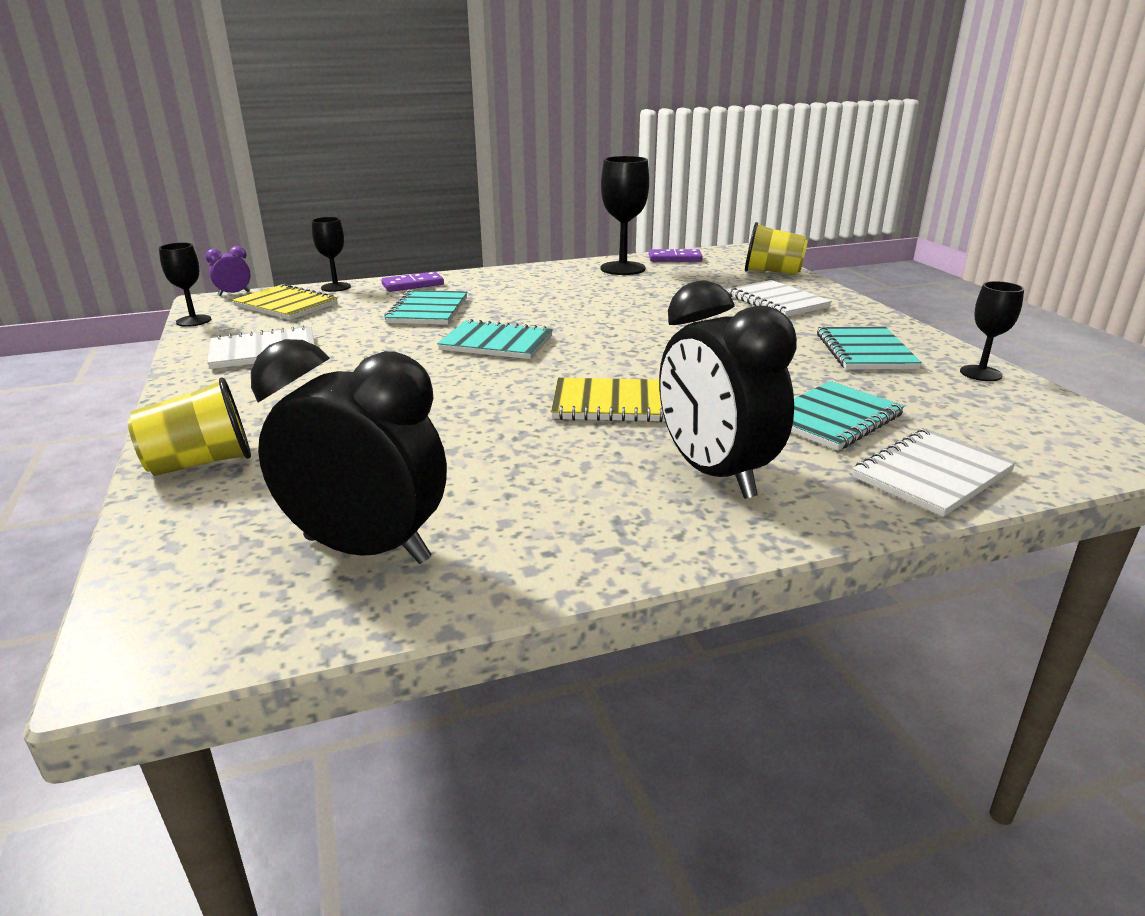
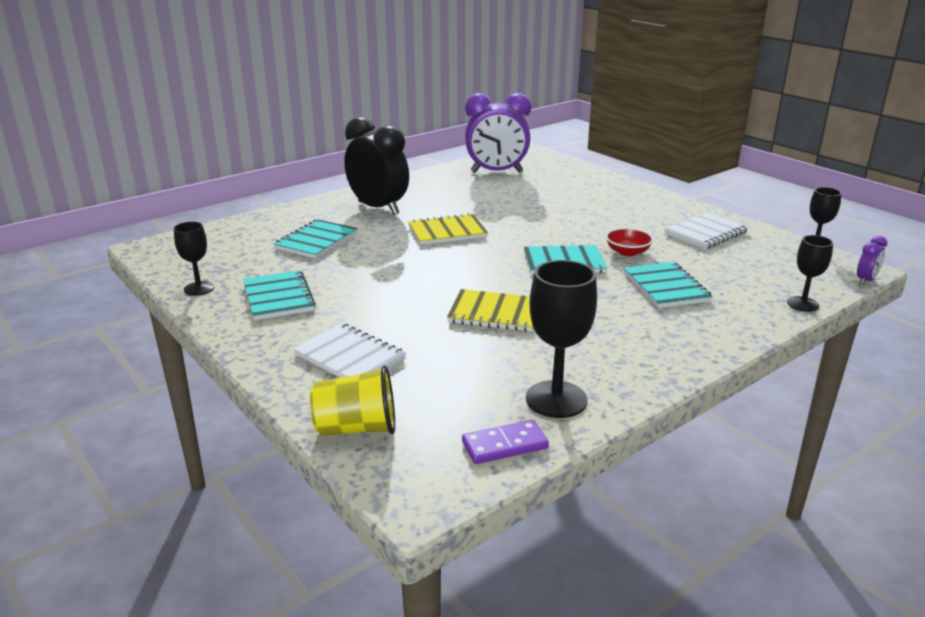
camera: 160 degrees right, 0 degrees up
(200, 463) = (607, 183): yellow cup -> none
(286, 305) = (789, 274): yellow notebook -> yellow notebook (495, 313)
(367, 549) = (496, 172): black clock -> purple clock
(403, 344) = (627, 252): none -> red bowl
(413, 285) = (740, 320): purple domino -> none
(932, 475) = (274, 221): white notebook -> none

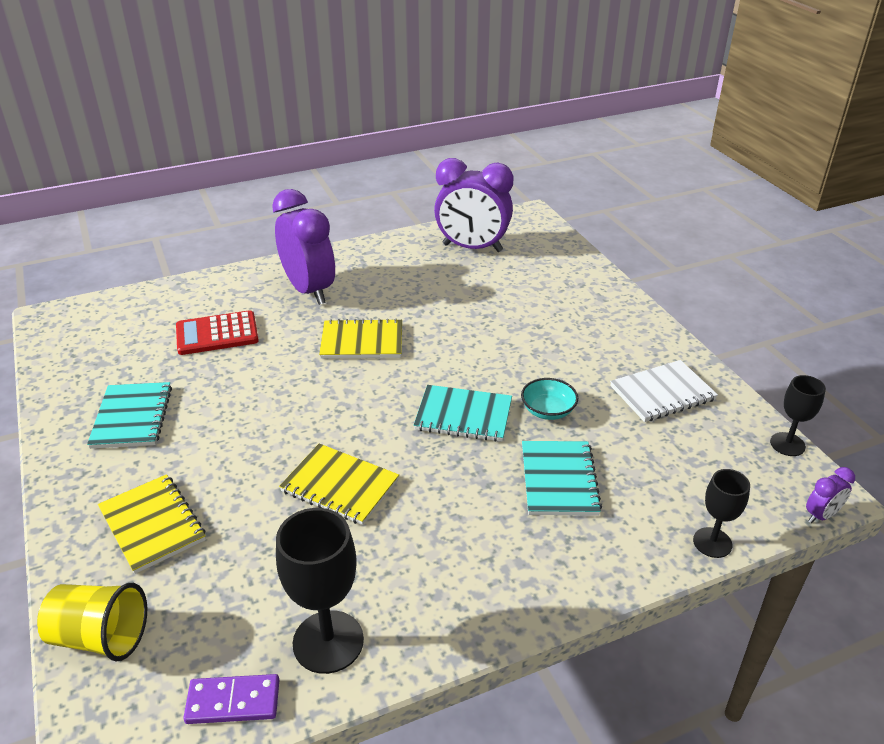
camera: 15 degrees right, 10 degrees up
(199, 288) = (64, 388): black goblet -> none
(317, 241) = (217, 334): turquoise notebook -> red calculator
(349, 357) = (152, 525): white notebook -> yellow notebook
(378, 208) = (309, 290): black clock -> purple clock
(627, 252) = (548, 410): red bowl -> turquoise bowl

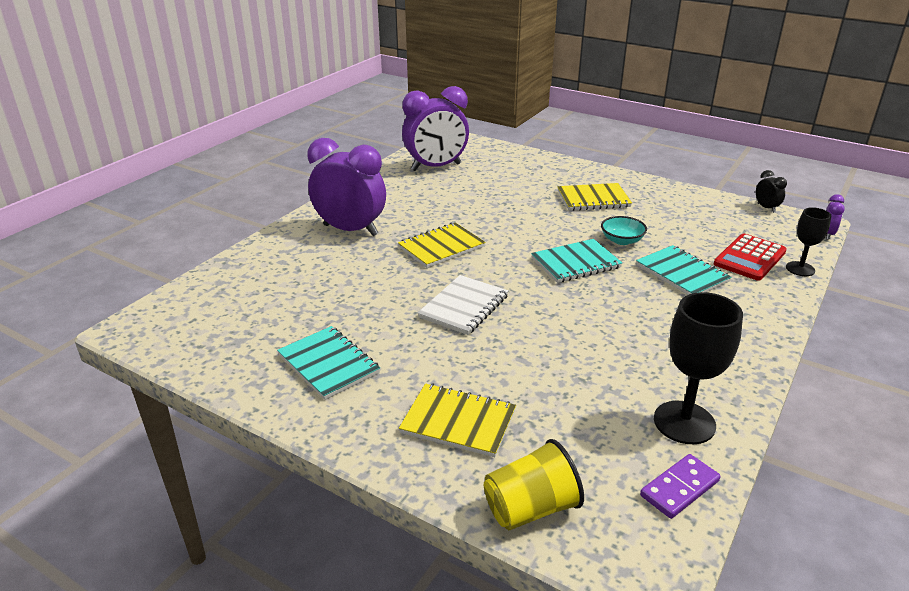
camera: 35 degrees left, 5 degrees down
(217, 334) = (316, 283): red calculator -> red calculator (749, 258)
(340, 486) = (557, 335): yellow notebook -> yellow notebook (593, 199)
(662, 393) = (670, 207): white notebook -> white notebook (463, 307)
(787, 444) = (766, 208): black goblet -> black clock

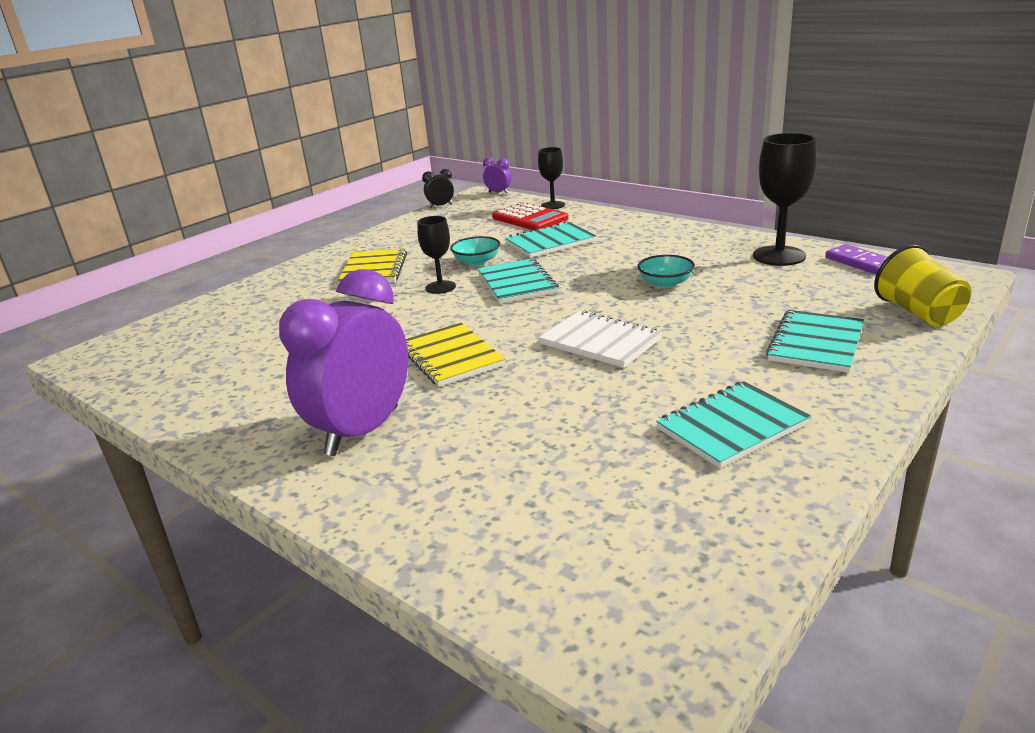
camera: 80 degrees left, 5 degrees down
(436, 167) = (191, 365): purple clock -> none
(458, 422) = (816, 343): yellow notebook -> turquoise notebook
(562, 230) = (440, 287): none -> black goblet
(588, 340) = (665, 283): none -> turquoise bowl

